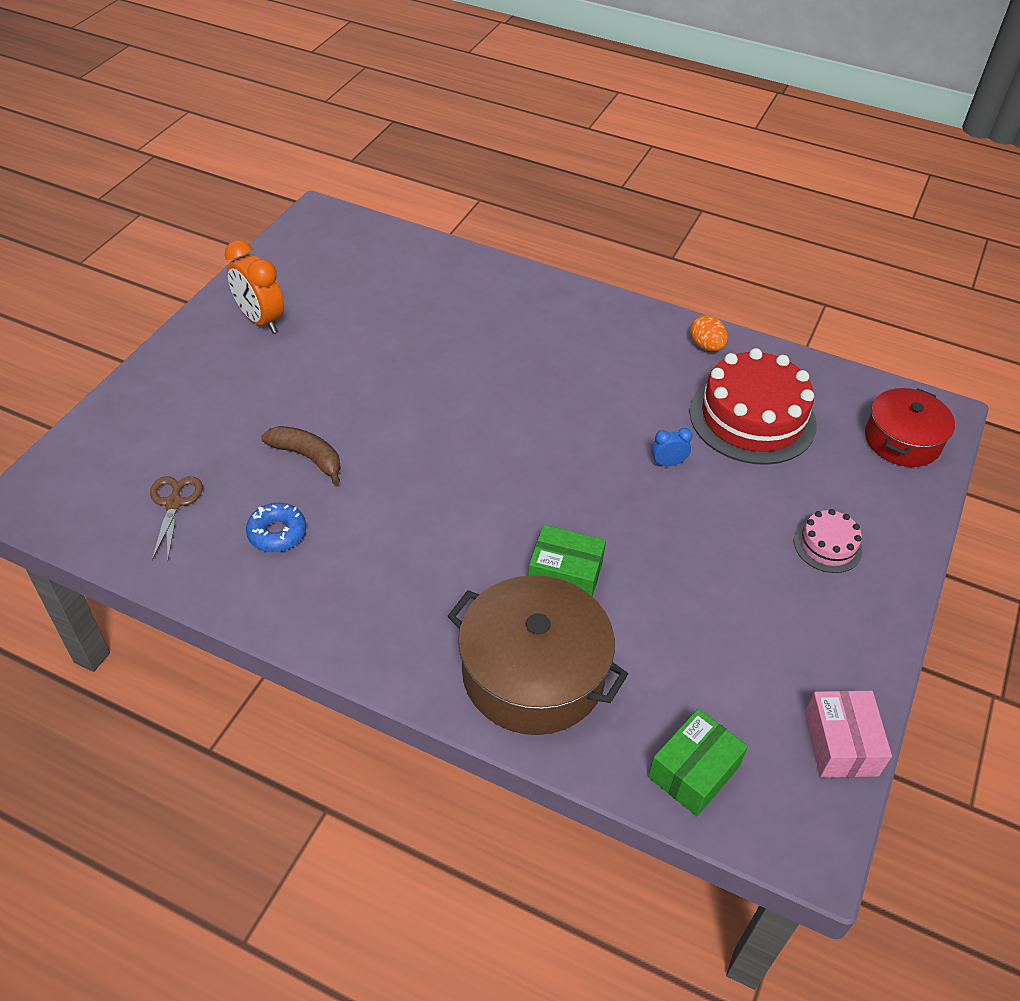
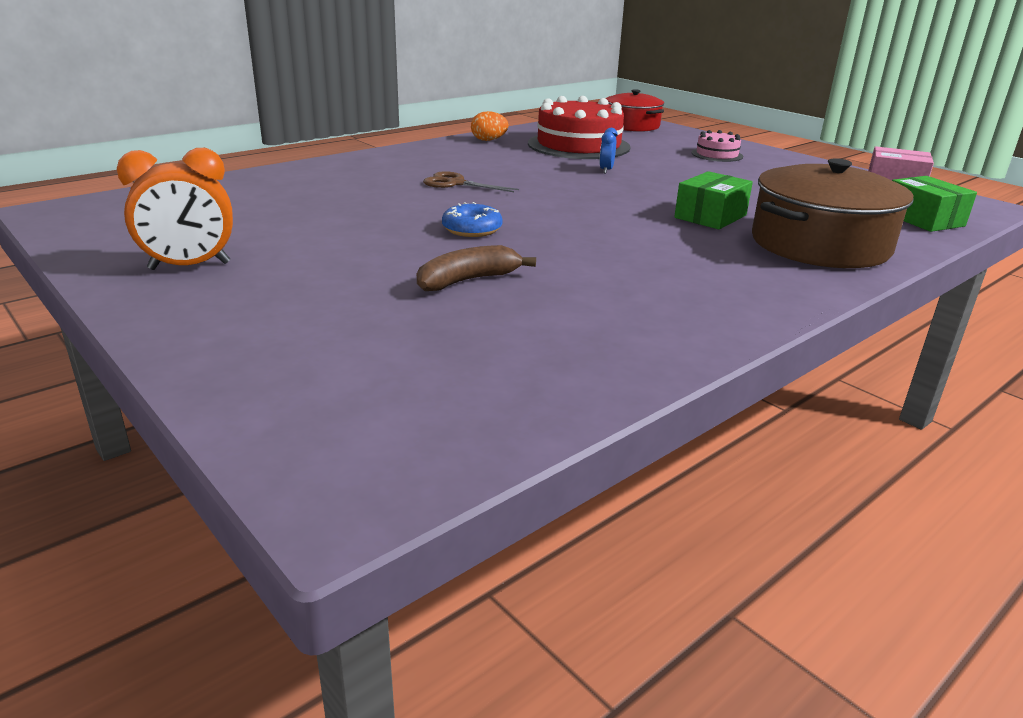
camera: 65 degrees left, 20 degrees down
(174, 503) = (474, 367): brown scissors -> brown scissors (455, 183)
(277, 533) = (579, 314): blue donut -> blue donut (472, 229)

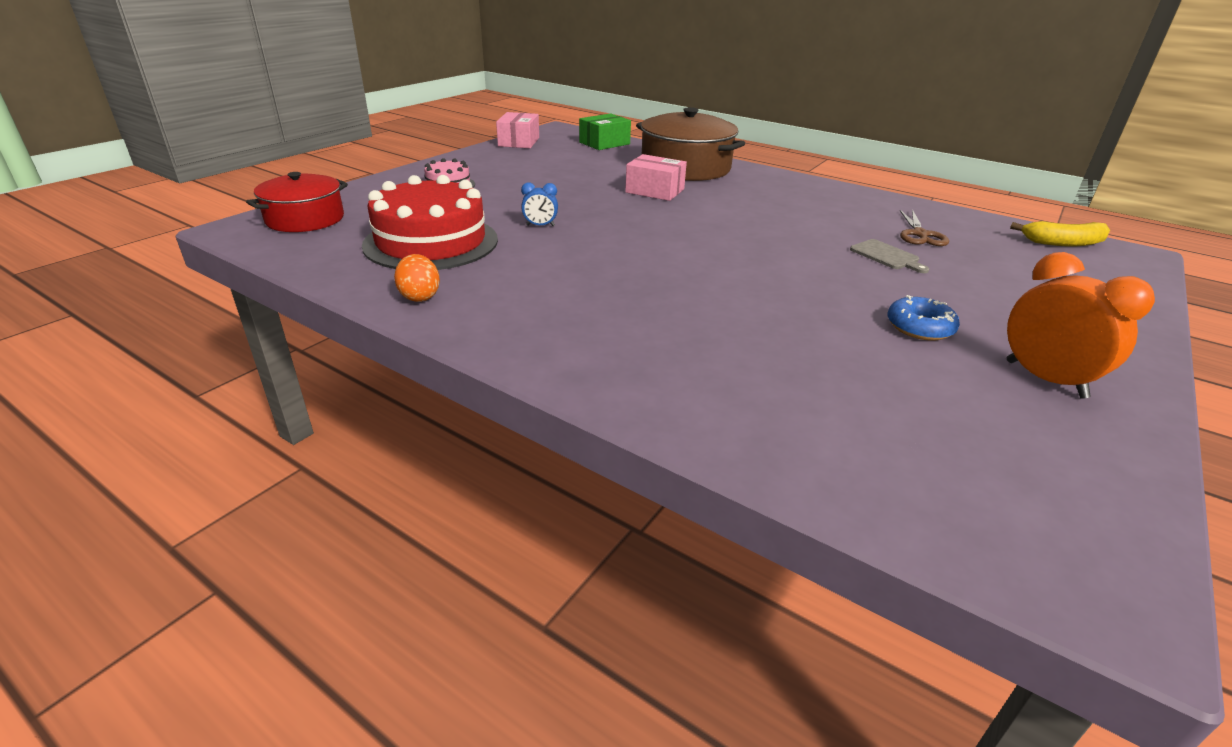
camera: 105 degrees left, 5 degrees up
(435, 438) = (1062, 243): none -> yellow banana
(455, 183) = (650, 291): brown scissors -> brown scissors (920, 234)
(468, 280) = (886, 256): brown banana -> grey cutting board
(472, 229) = (783, 266): blue donut -> blue donut (919, 327)
(710, 216) = (655, 191): green box -> pink box

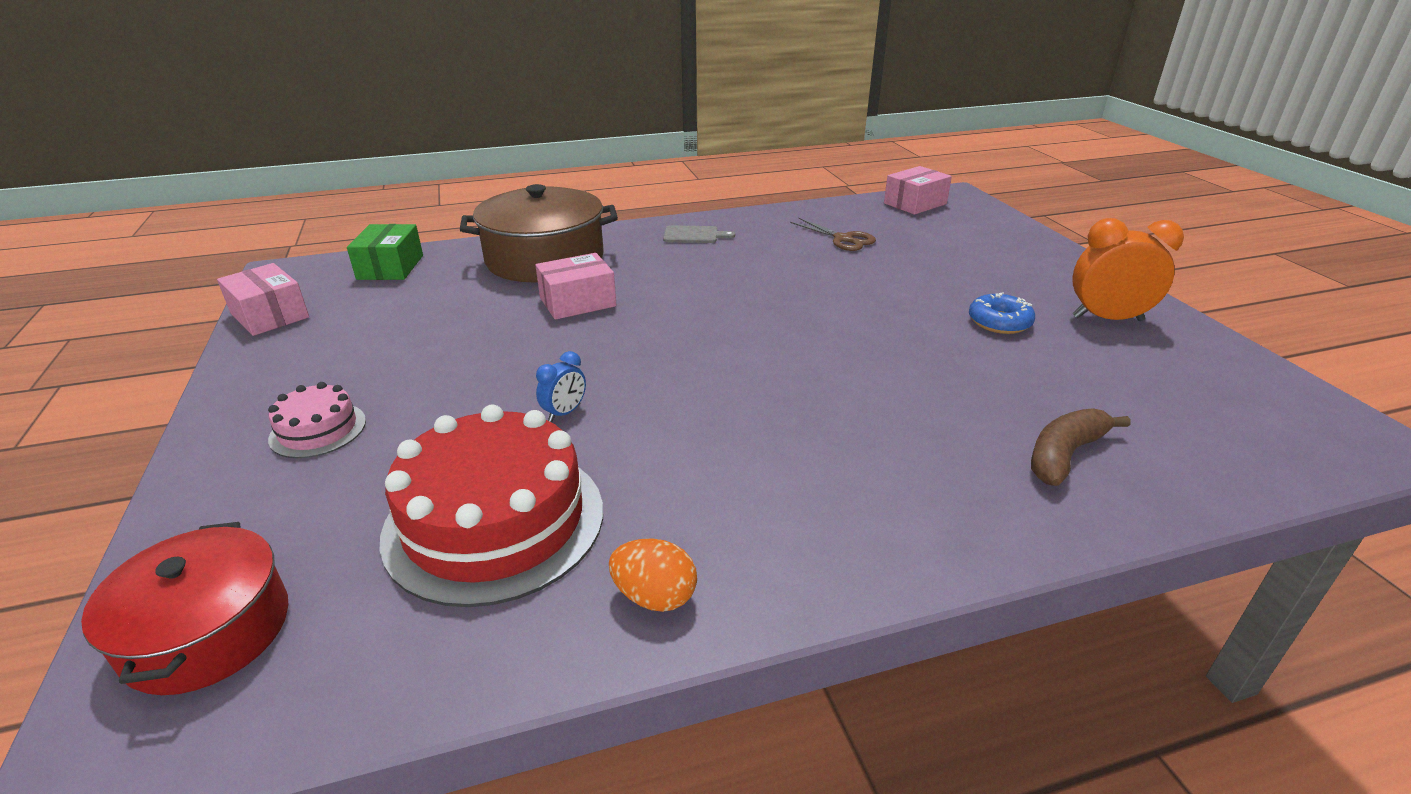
camera: 50 degrees left, 0 degrees up
(755, 397) = (1065, 455): none -> brown banana
(886, 256) = (866, 271): grey cutting board -> grey cutting board (693, 235)
(1062, 243) = (915, 203): yellow banana -> pink box

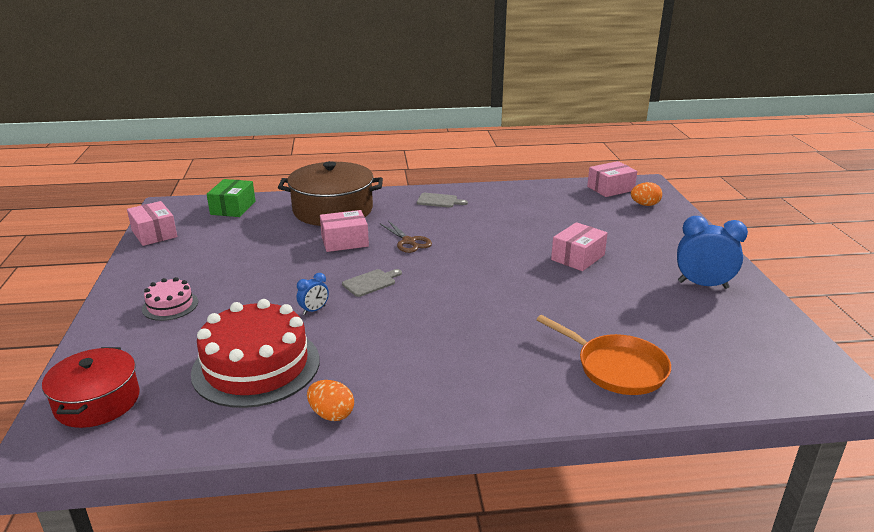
camera: 10 degrees right, 5 degrees down
(639, 360) = (371, 282): none -> grey cutting board
(843, 239) = (543, 212): brown scissors -> brown scissors (408, 241)
(921, 296) = (577, 257): none -> pink box
(970, 220) = (645, 205): none -> orange egg
(999, 322) = (623, 280): blue donut -> none
(1065, 455) = (616, 368): brown banana -> orange pan
(1107, 319) = (703, 285): orange clock -> blue clock

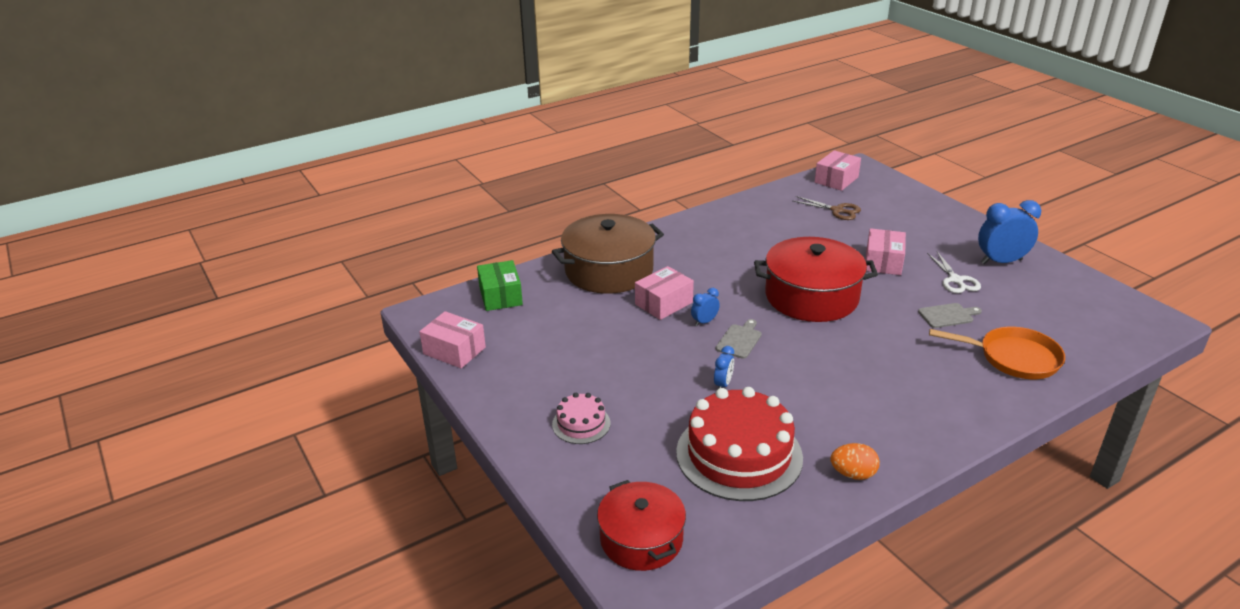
camera: 25 degrees left, 5 degrees up
(359, 262) = (704, 322): none -> blue clock
(408, 241) = (723, 286): brown scissors -> brown scissors (837, 210)
(439, 201) = (699, 233): grey cutting board -> grey cutting board (947, 315)
(476, 267) = (811, 297): none -> red pot
(634, 288) = (955, 280): none -> white scissors
(645, 205) = (881, 191): orange egg -> none

